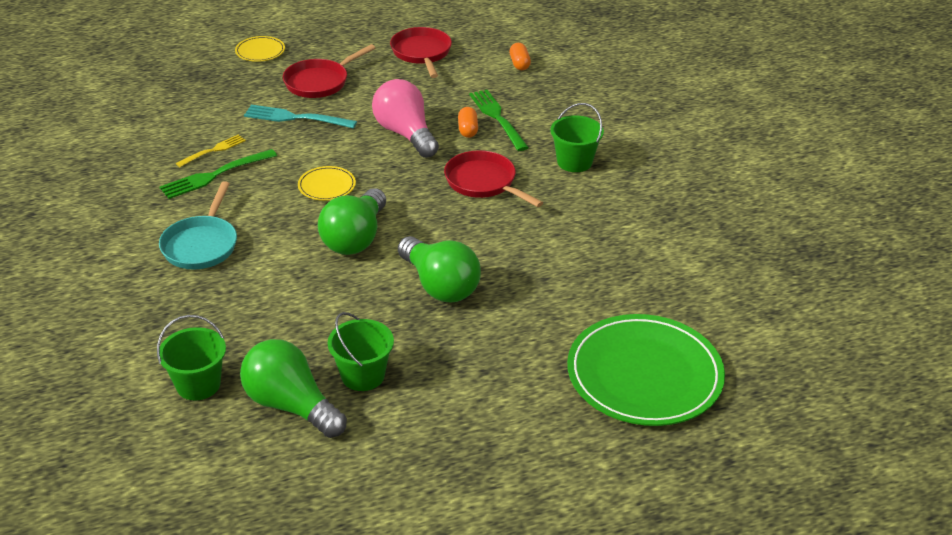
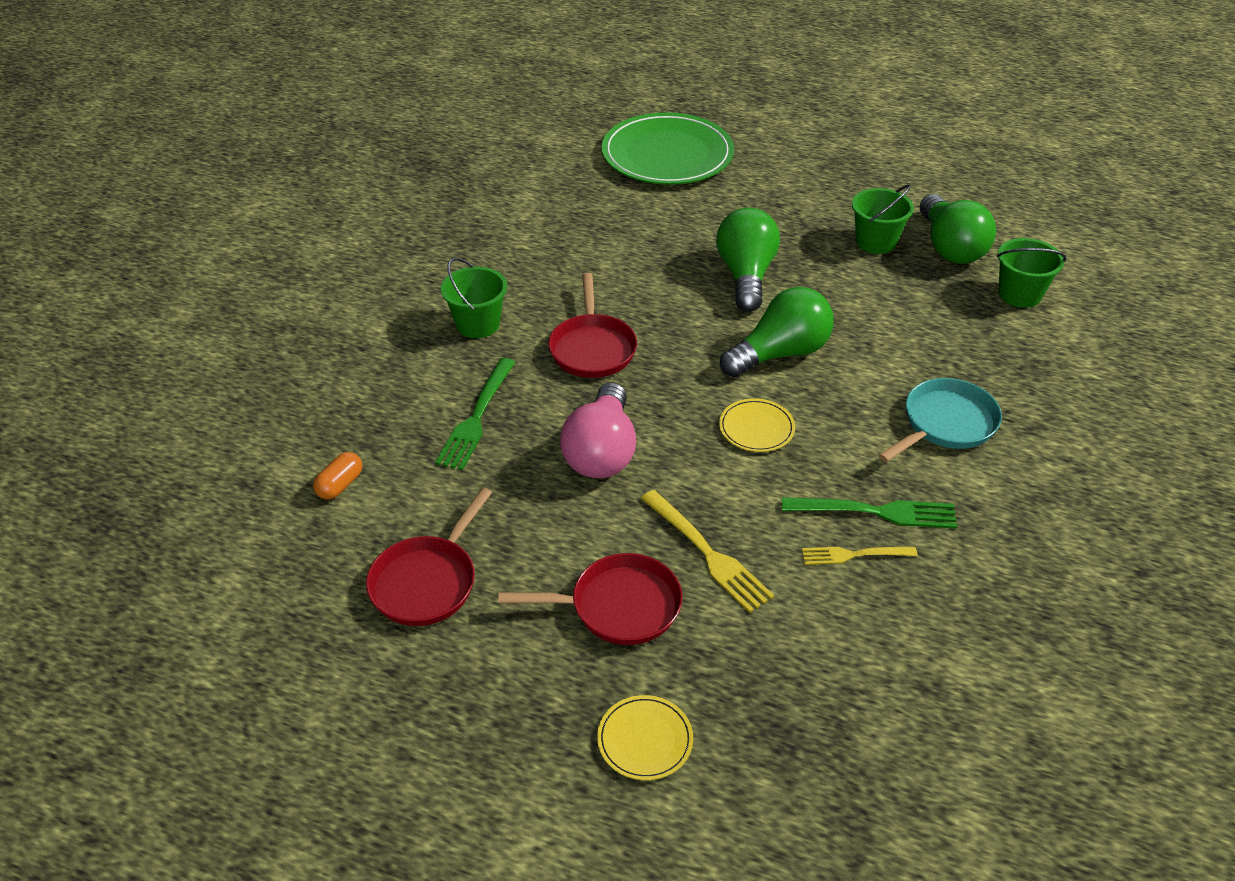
camera: 140 degrees left, 5 degrees up
(296, 118) = (707, 553): turquoise fork -> yellow fork
(468, 130) = (528, 419): orange capsule -> none

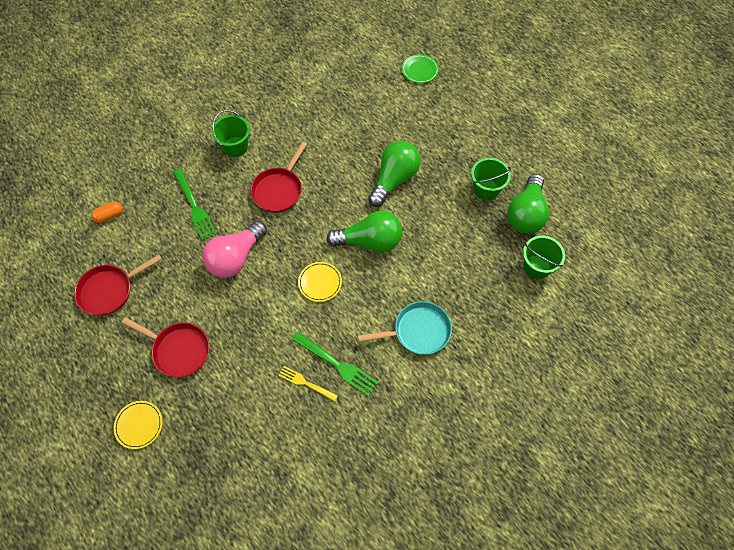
camera: 30 degrees right, 20 degrees up
(477, 417) = (194, 206): green fork -> green fork turned 75 degrees counterclockwise
(667, 155) = (420, 70): green plate -> green plate, size x0.44
(707, 553) = (239, 343): yellow fork -> none

